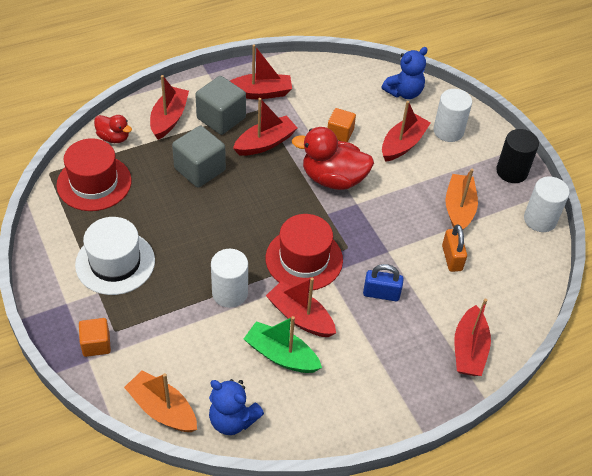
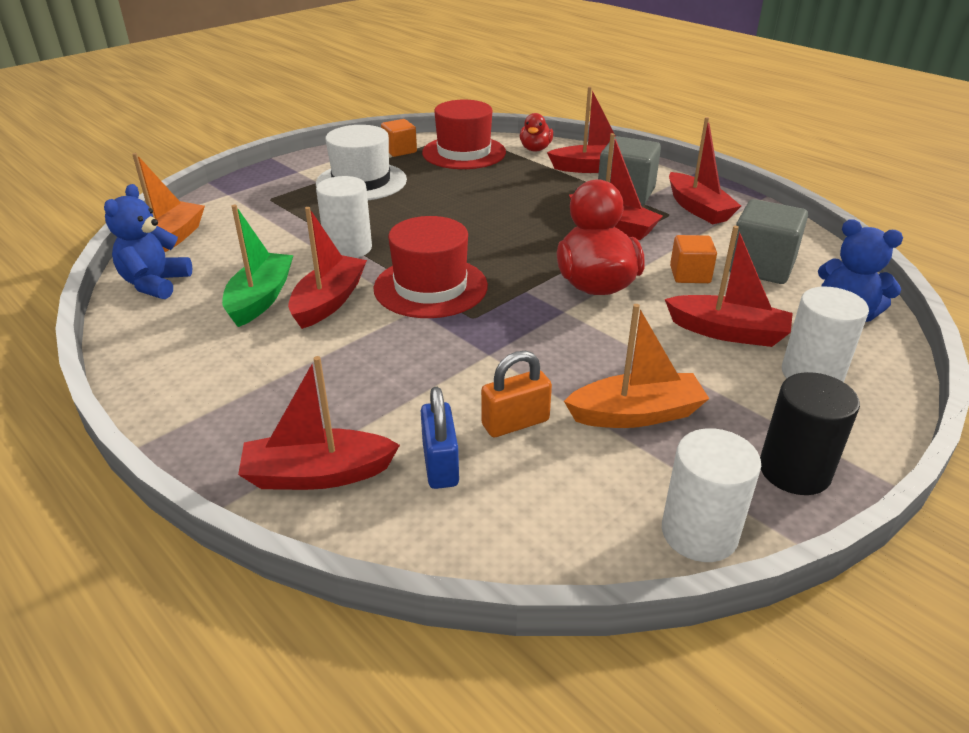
camera: 75 degrees right, 15 degrees down
(96, 344) = (249, 193): orange cube -> orange cube (399, 150)
(200, 169) = (530, 197): grey cube -> grey cube (760, 267)
(381, 294) = (400, 361): blue padlock -> blue padlock (440, 464)

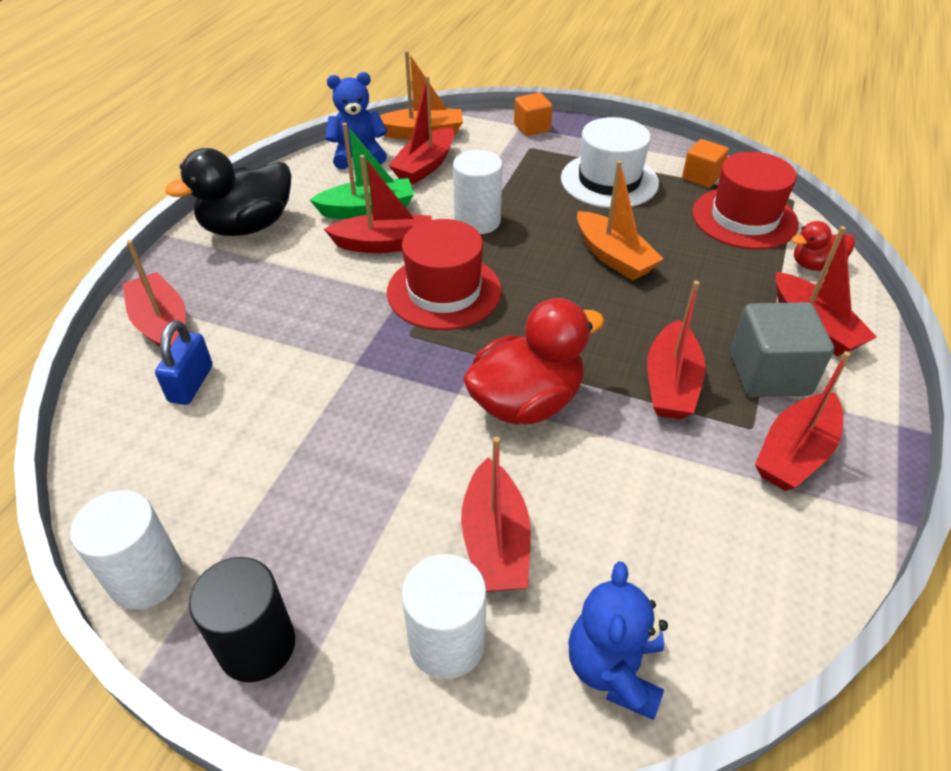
camera: 65 degrees right, 10 degrees up
(196, 380) = (247, 226): none -> black duck
(228, 252) = (425, 166): none -> red boat
(440, 464) = (191, 384): blue padlock -> blue padlock turned 45 degrees counterclockwise
(515, 423) = (260, 411): orange padlock -> none
(636, 414) = (304, 492): orange boat -> orange boat (613, 257)
(690, 275) = (605, 480): orange cube -> orange cube (532, 127)
(760, 267) = (680, 550): grey cube -> none

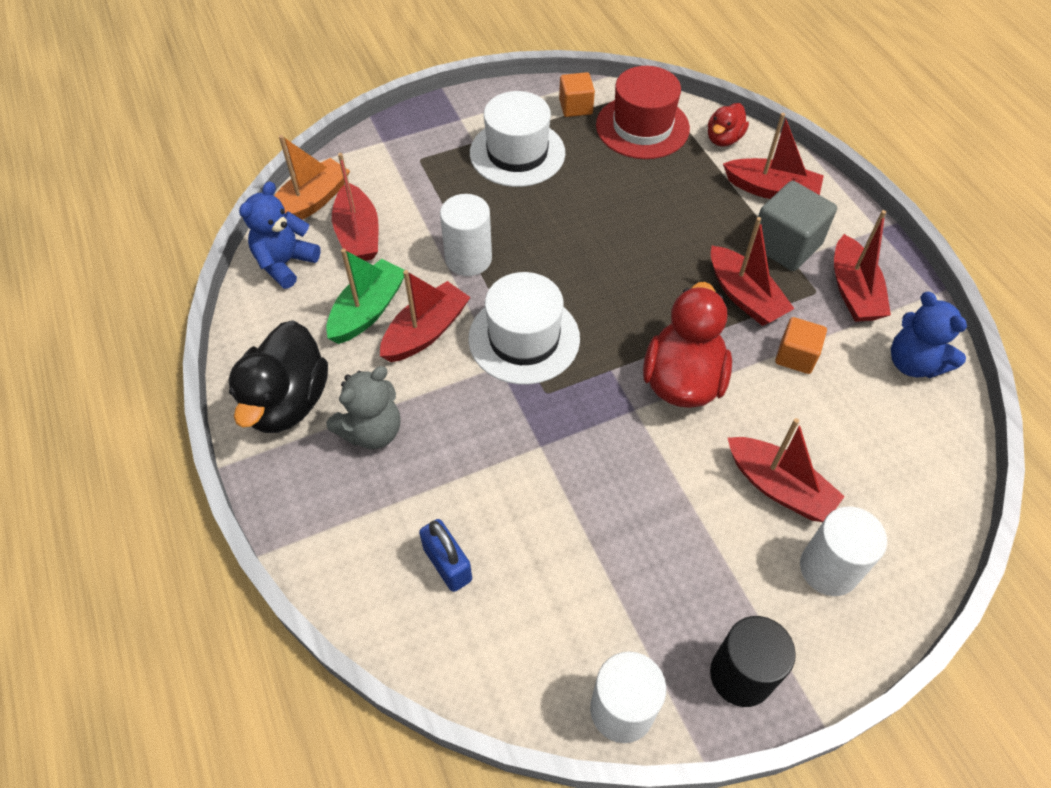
camera: 45 degrees left, 10 degrees up
(162, 325) = (349, 542): red boat -> none
(267, 275) = (372, 431): none -> grey teddy bear
(444, 291) = (524, 338): red hat -> white hat
(532, 127) = (396, 137): orange cube -> orange cube (796, 356)
(613, 257) = (599, 221): orange boat -> none
(614, 669) = (915, 501): blue teddy bear -> blue teddy bear (913, 363)

